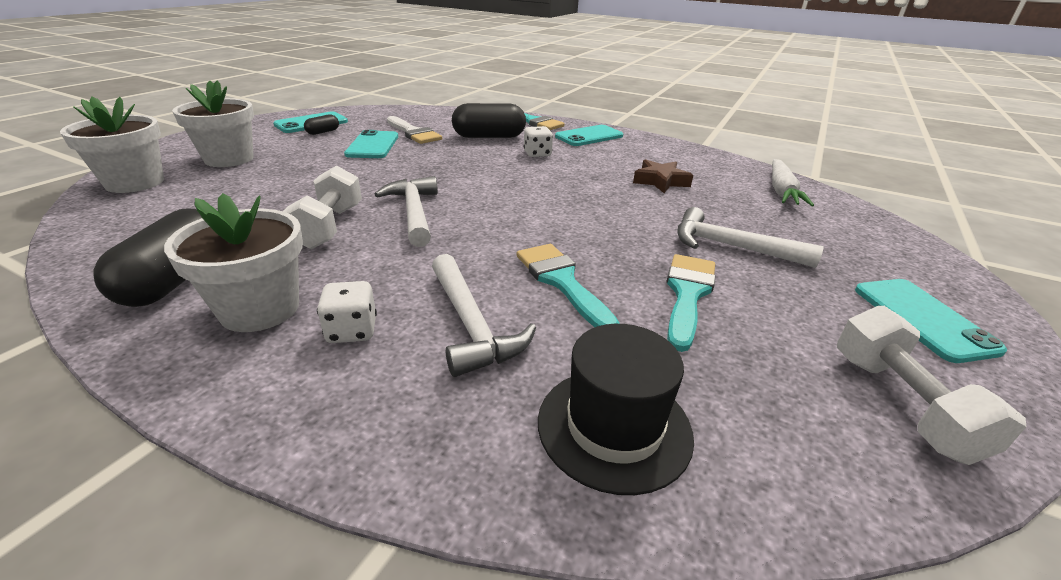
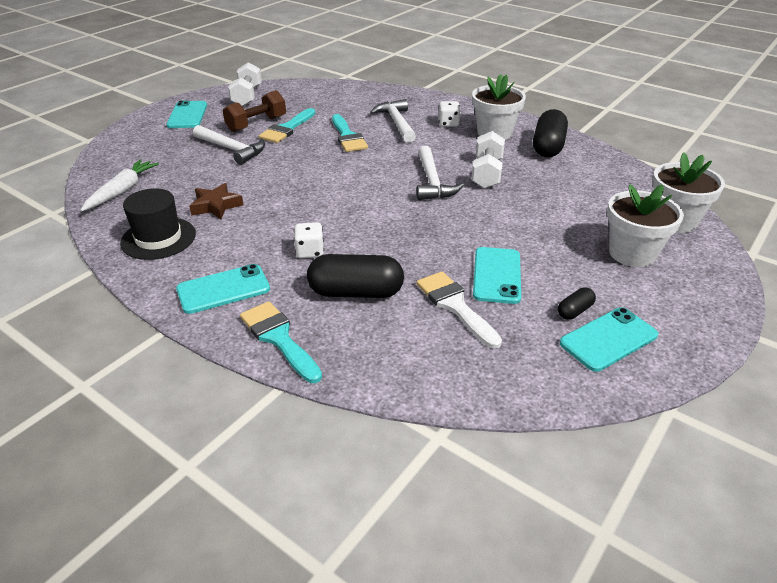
camera: 170 degrees left, 5 degrees up
(614, 427) = (352, 97): black hat -> black hat (158, 238)
(757, 303) = (256, 124): none -> brown dumbbell

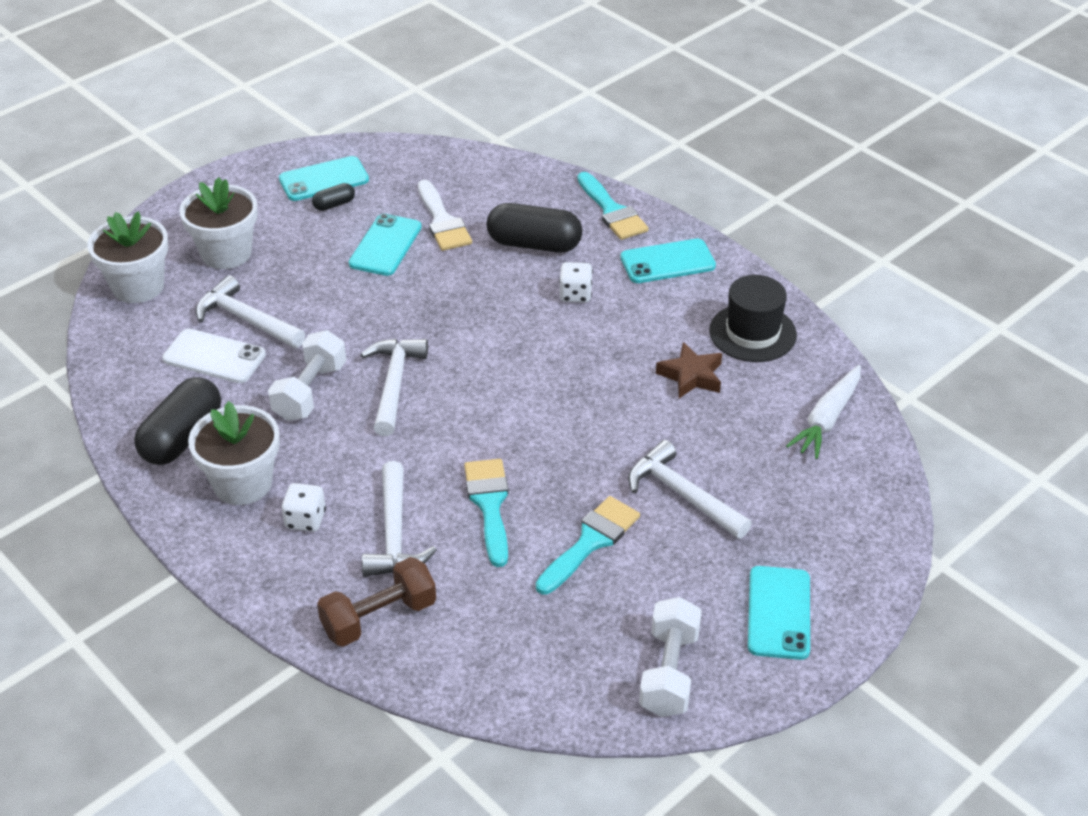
camera: 170 degrees left, 5 degrees up
(256, 124) = (645, 564): brown dumbbell -> brown dumbbell (379, 617)
(568, 184) = (214, 357): none -> white phone
(568, 208) = (246, 319): none -> white hammer

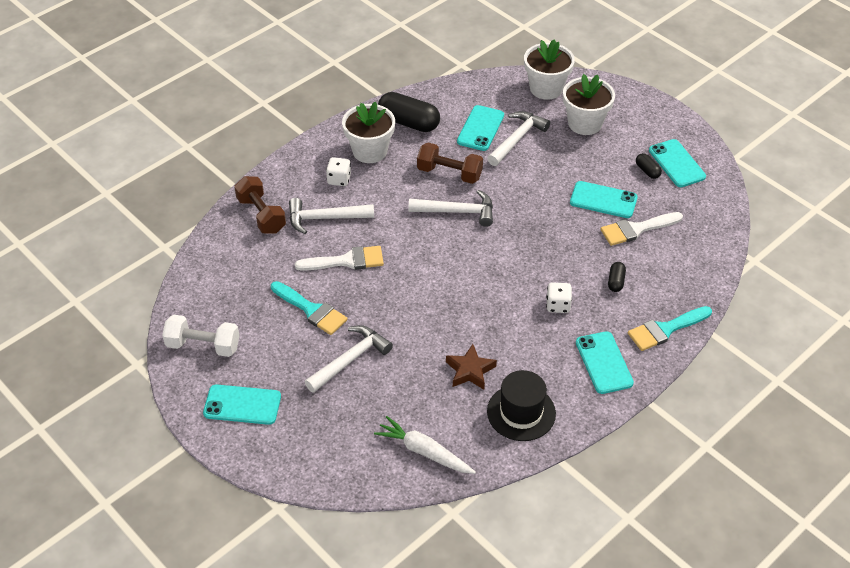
camera: 90 degrees right, 5 degrees up
(214, 357) = (480, 128): white phone -> turquoise phone
(310, 391) = (449, 173): white dumbbell -> brown dumbbell
(489, 504) = (346, 261): turquoise brush -> white brush
(534, 244) = (616, 281): black capsule -> black capsule, size x0.48

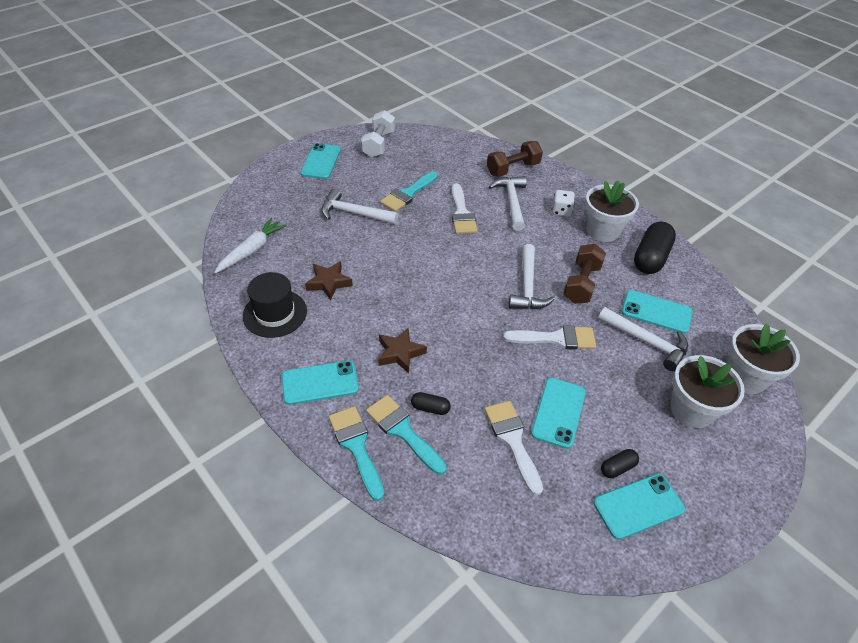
camera: 90 degrees right, 0 degrees up
(350, 359) = (354, 213): white hammer -> white hammer turned 150 degrees clockwise
(522, 195) = (556, 338): none -> white brush
(558, 305) = (400, 353): white dice -> brown star
(643, 299) = (402, 431): none -> turquoise brush

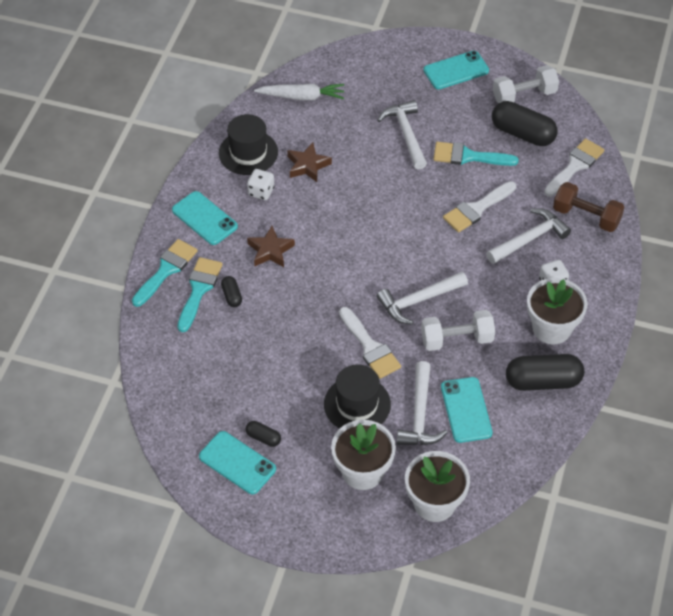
camera: 60 degrees right, 5 degrees up
(327, 326) = (261, 192): none -> white dice
(412, 160) = (522, 133): none -> black capsule
(512, 440) = (240, 360): white brush -> white brush (575, 166)
(558, 412) = (289, 379): turquoise phone -> none
(581, 283) = (456, 339): brown dumbbell -> white dumbbell
(614, 377) = (357, 404): none -> black hat

